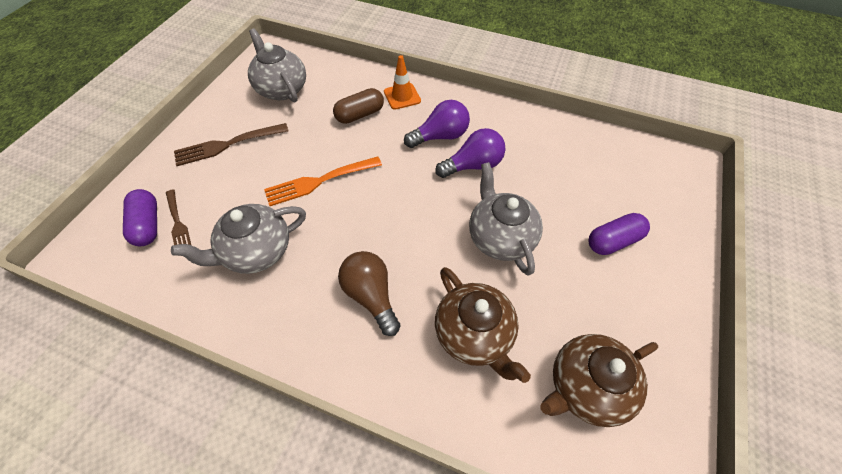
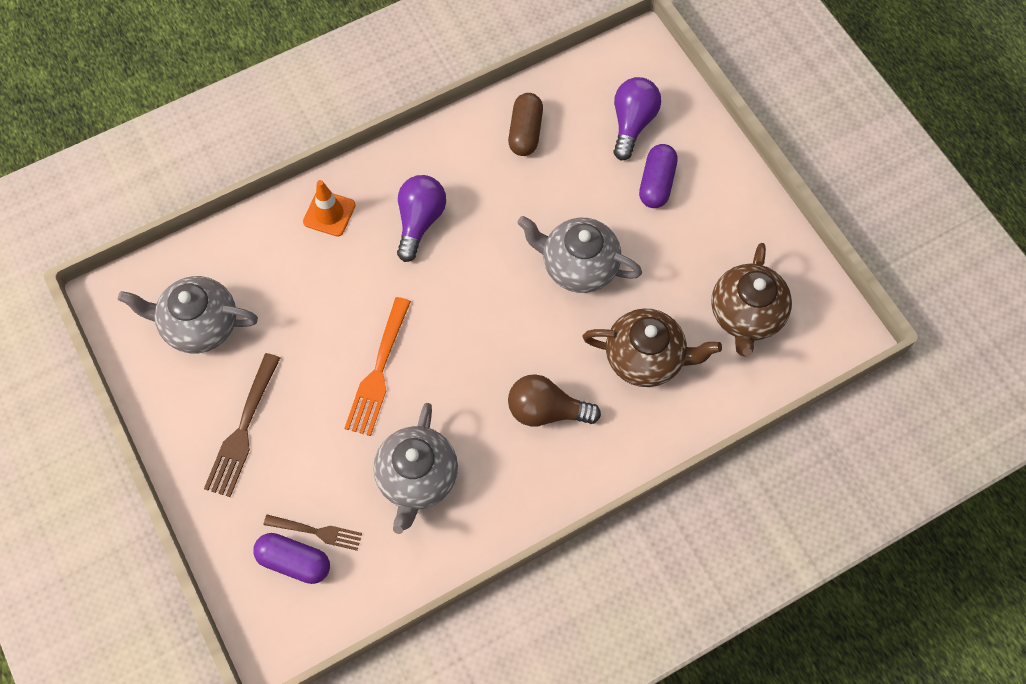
camera: 50 degrees left, 10 degrees up
(360, 114) = (318, 273): brown capsule -> brown capsule (525, 132)
(473, 165) = (482, 222): purple light bulb -> purple light bulb (632, 123)

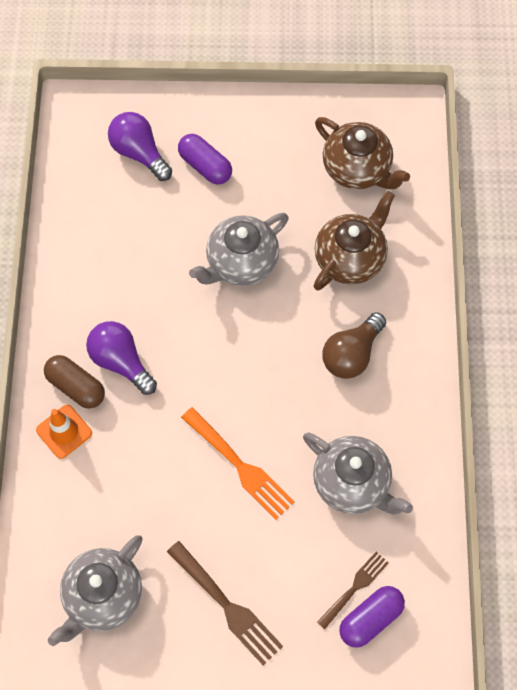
camera: 60 degrees left, 0 degrees up
(525, 132) = (92, 235): brown capsule -> brown capsule (76, 387)

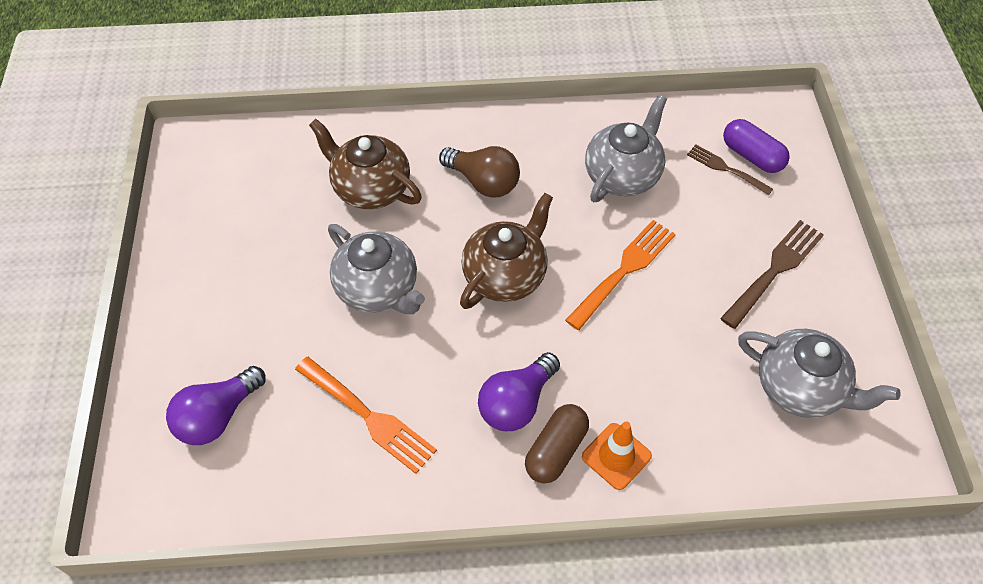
camera: 95 degrees left, 10 degrees down
(124, 253) = (368, 416): none -> orange fork
(205, 166) = (244, 338): purple capsule -> none
(358, 169) = (258, 187): brown teapot -> brown teapot (505, 275)

